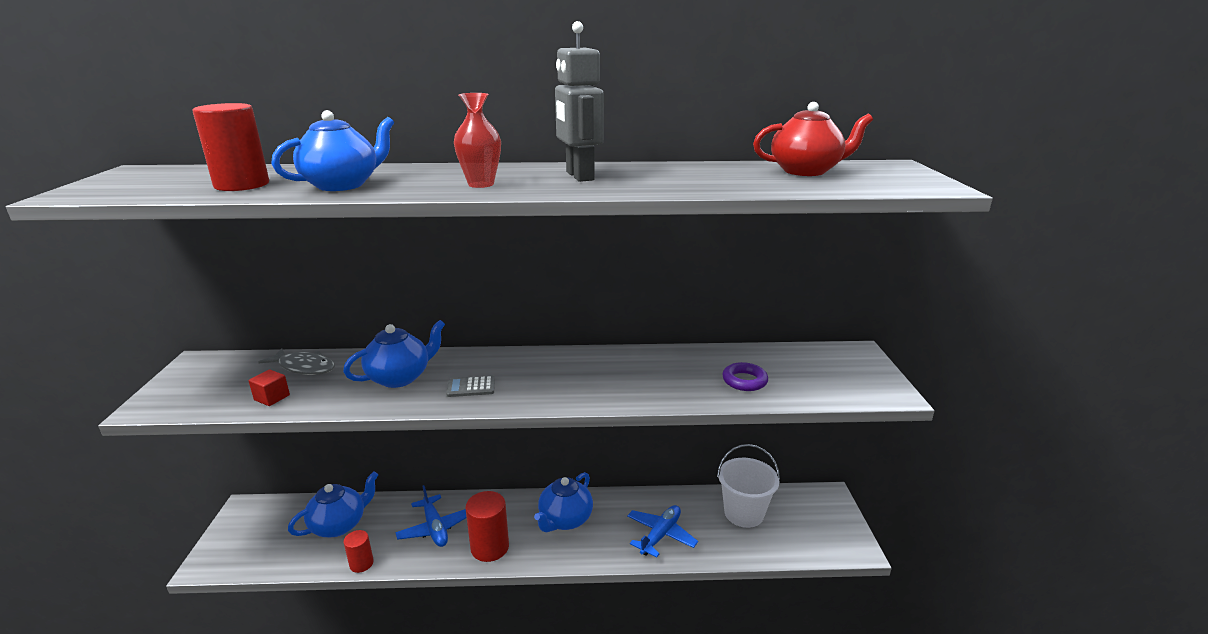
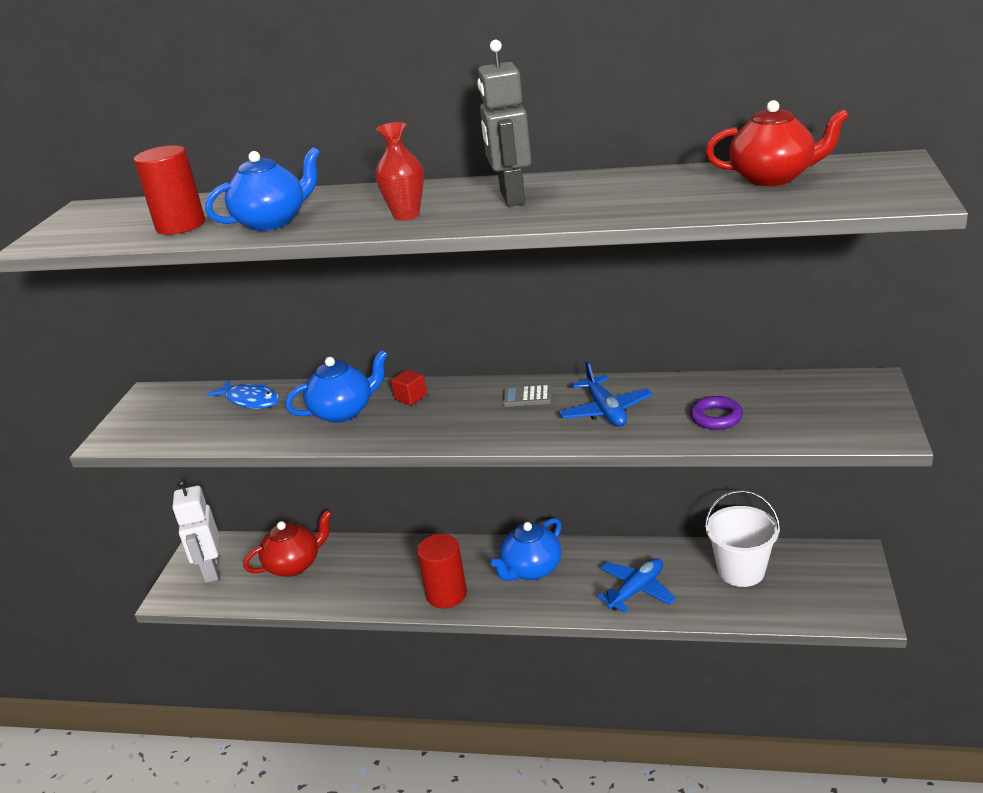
camera: 15 degrees right, 5 degrees up
(253, 534) = (211, 571): none -> white robot
(272, 397) = (220, 432): red cube -> red cube (410, 397)
(304, 367) = (250, 400): grey fish -> blue fish
(339, 525) = (294, 565): blue teapot -> red teapot
(361, 563) = (315, 604): red cylinder -> none
(435, 528) = (391, 572): blue plane -> blue plane (605, 410)
(471, 387) = (414, 423): grey calculator -> grey calculator (527, 397)

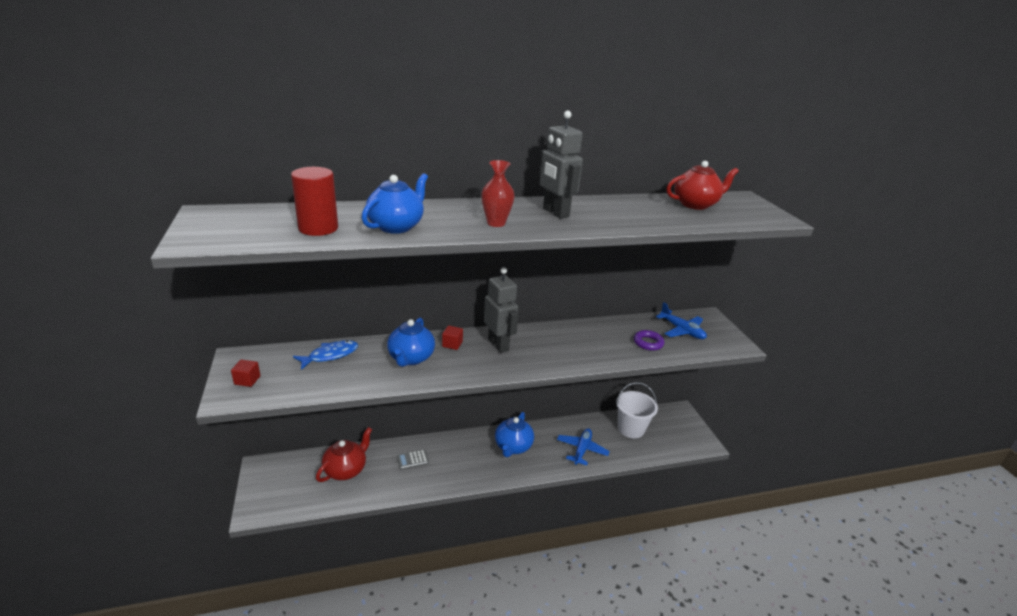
camera: 30 degrees left, 0 degrees up
(143, 422) = (247, 380): none -> red cube
(211, 571) = (280, 485): white robot -> none
(250, 400) = (330, 355): blue fish -> blue fish turned 45 degrees counterclockwise
(343, 411) = (411, 358): blue teapot -> blue teapot turned 150 degrees clockwise
(446, 594) = (467, 472): red cylinder -> none
(474, 403) = (498, 345): none -> grey robot
(527, 397) = (529, 338): grey calculator -> grey calculator (412, 459)
(605, 410) = (584, 343): blue plane -> blue plane (681, 330)

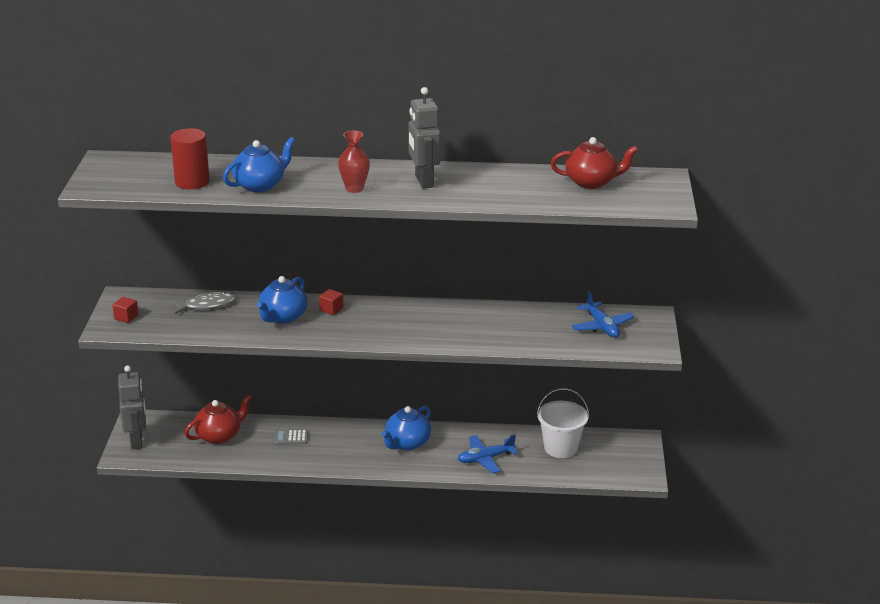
camera: 20 degrees right, 0 degrees up
(330, 355) = (207, 305): blue fish -> grey fish
(498, 345) = (379, 316): grey robot -> grey robot (137, 441)
(582, 450) = (485, 459): blue plane -> blue plane turned 150 degrees counterclockwise
(648, 343) = (548, 334): purple ring -> none

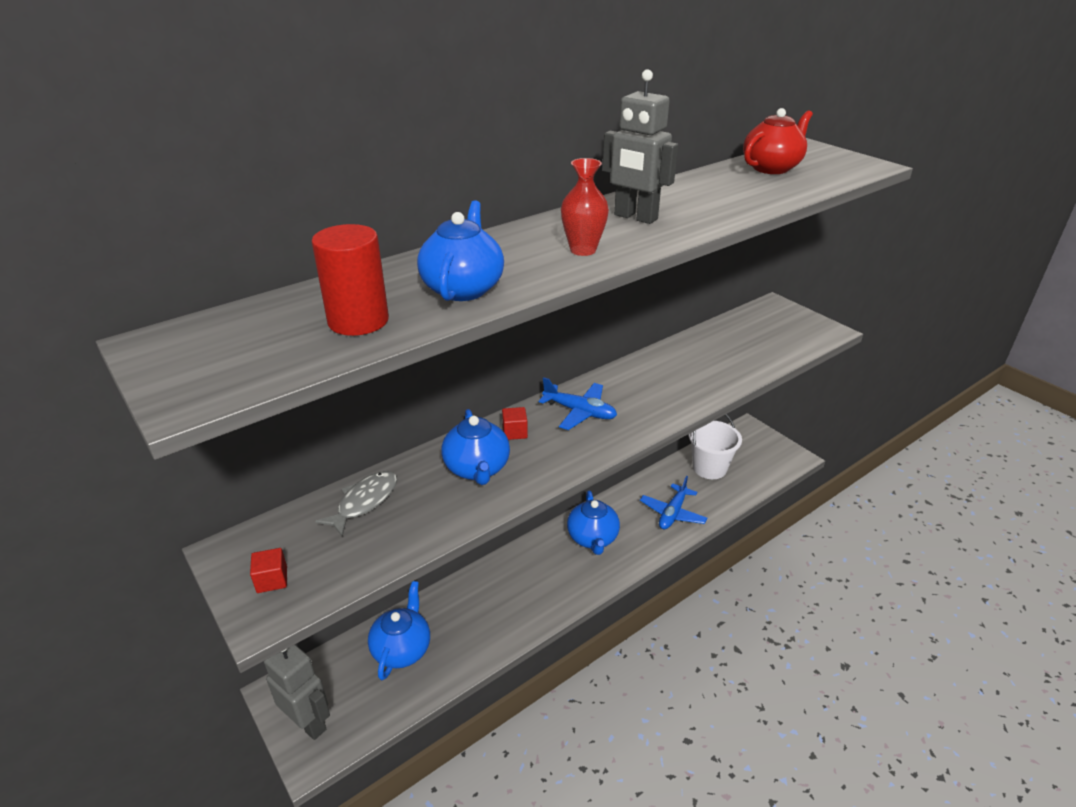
camera: 40 degrees left, 5 degrees up
(219, 436) = (402, 649): red teapot -> blue teapot
(291, 437) = (481, 601): grey calculator -> none
(601, 326) = (760, 331): blue plane -> blue plane (579, 412)

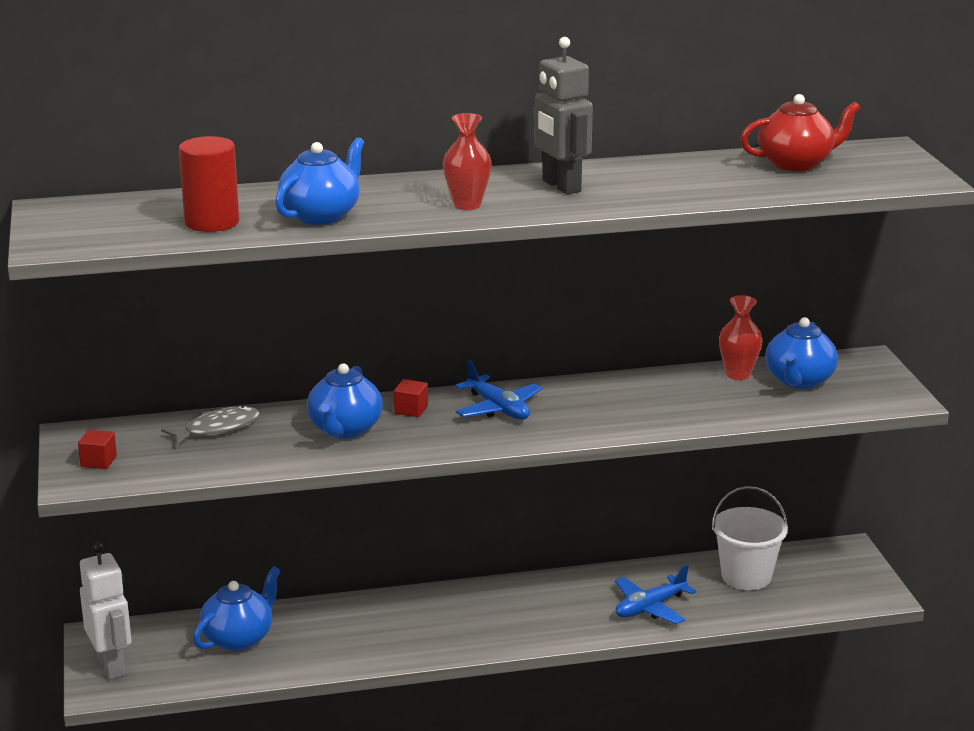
camera: 25 degrees right, 10 degrees down
(308, 723) = (111, 666): grey robot -> white robot
(592, 538) = (526, 605): blue teapot -> blue teapot (799, 381)
(712, 337) = (738, 374): none -> red vase

